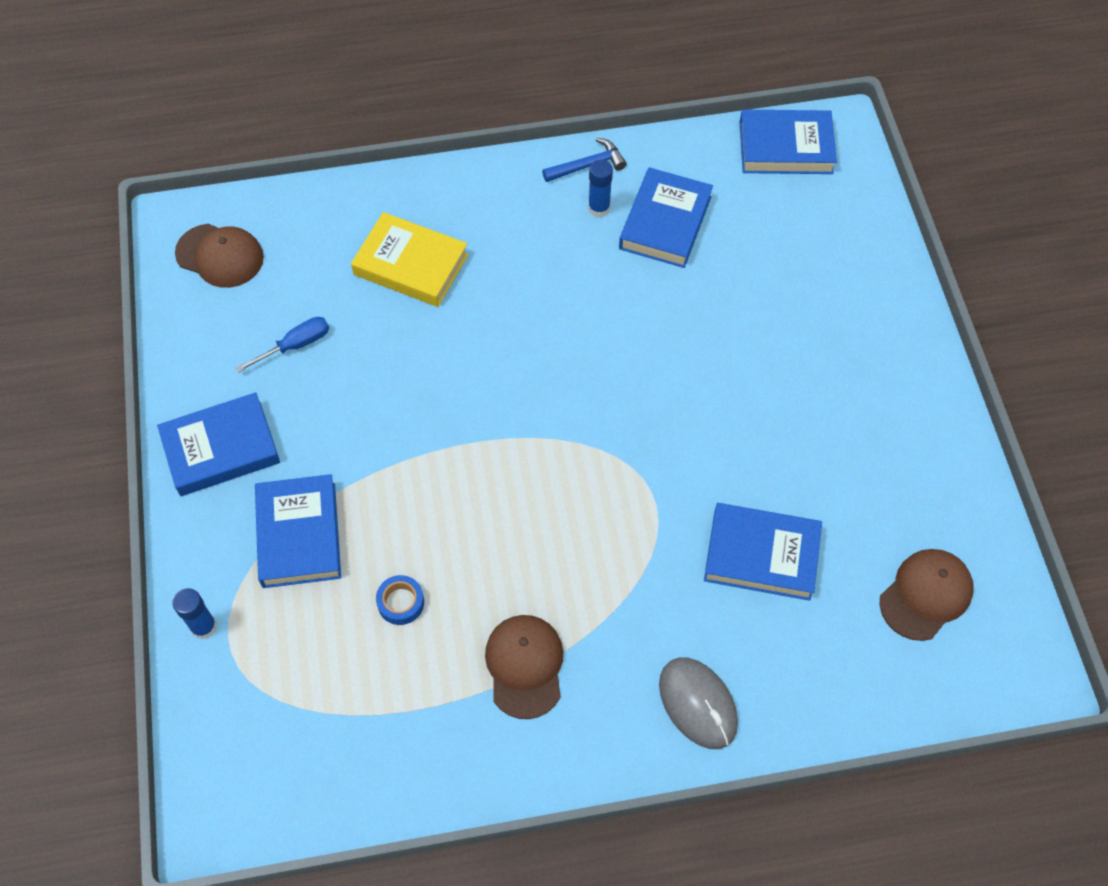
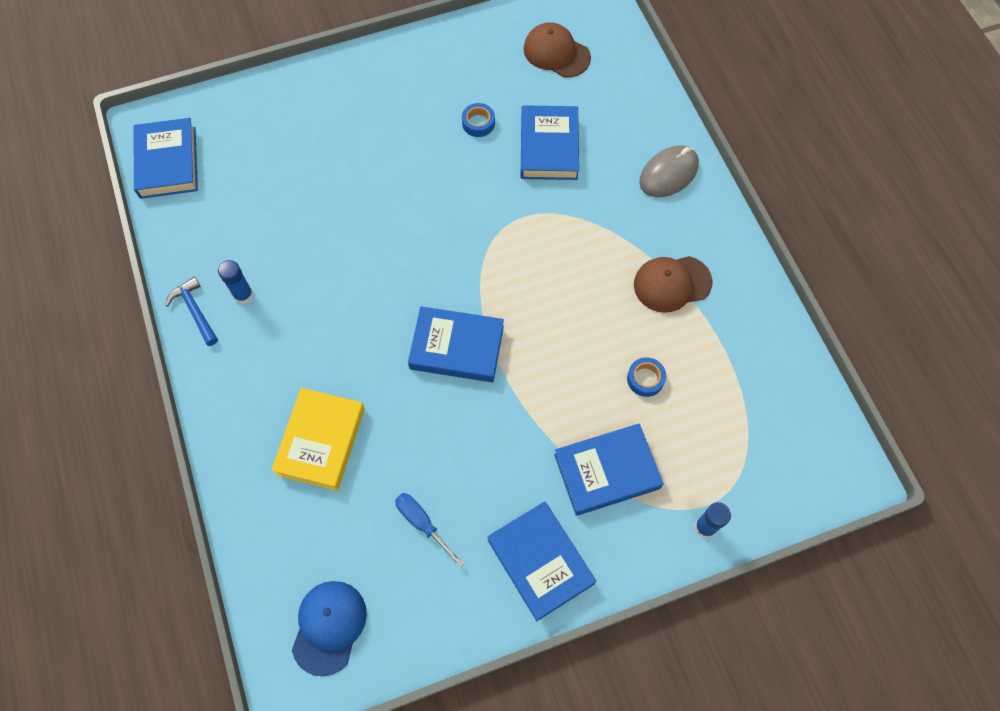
camera: 100 degrees left, 5 degrees up
(220, 256) = (329, 627): brown cap -> blue cap
(665, 222) = (255, 242): blue book -> blue book (457, 347)
(810, 474) = (478, 123): none -> blue tape

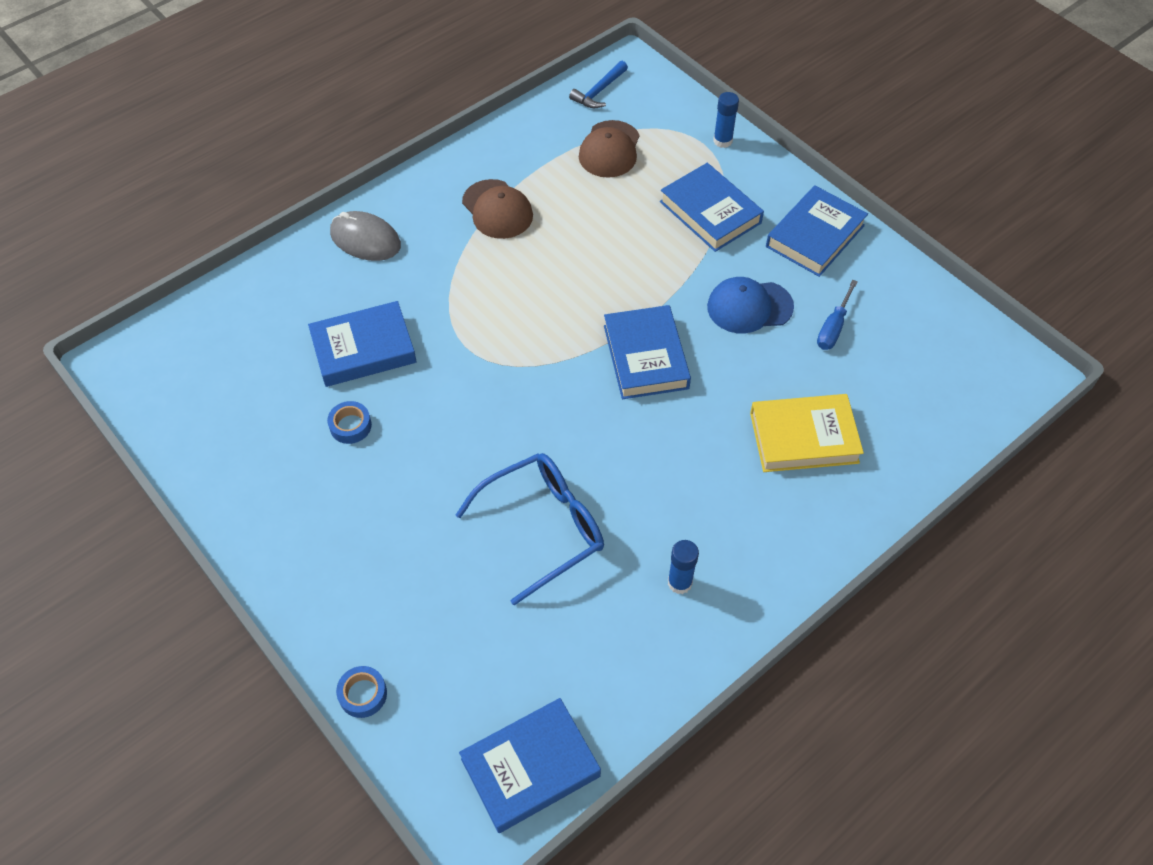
camera: 110 degrees left, 10 degrees down
(195, 311) = (724, 627): blue hammer -> blue hammer (599, 91)
(329, 627) = (963, 365): blue cap -> blue cap (749, 307)
(333, 221) = (543, 527): none -> blue glasses
(556, 53) = (219, 379): brown cap -> brown cap (609, 149)
(645, 379) = (607, 206): blue tape -> blue tape (363, 694)

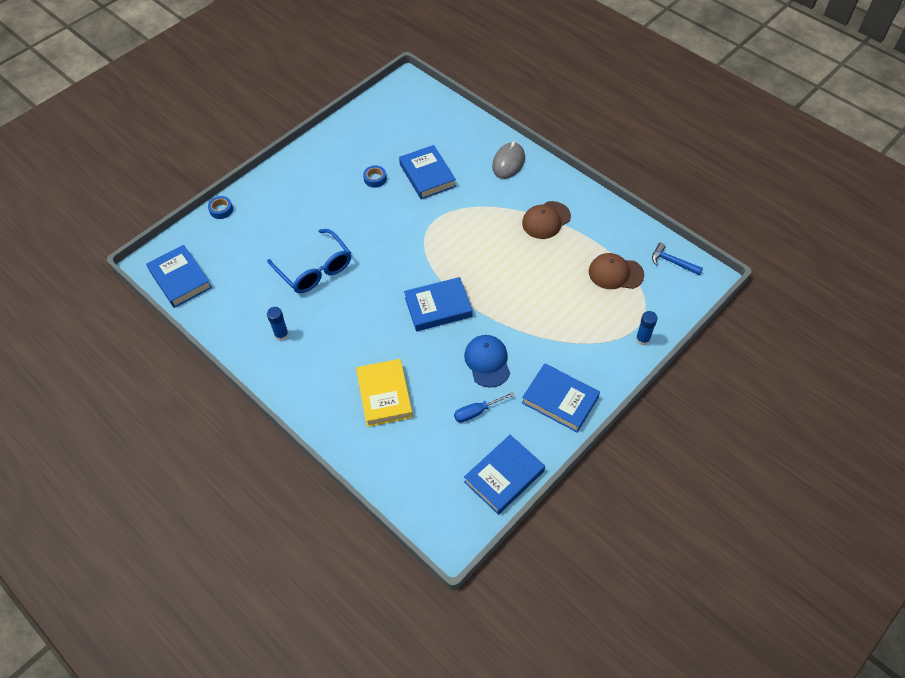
camera: 85 degrees right, 0 degrees up
(710, 212) = (569, 335): blue book -> blue book (504, 476)
(833, 327) = (476, 412): blue screwdriver -> blue screwdriver turned 45 degrees counterclockwise

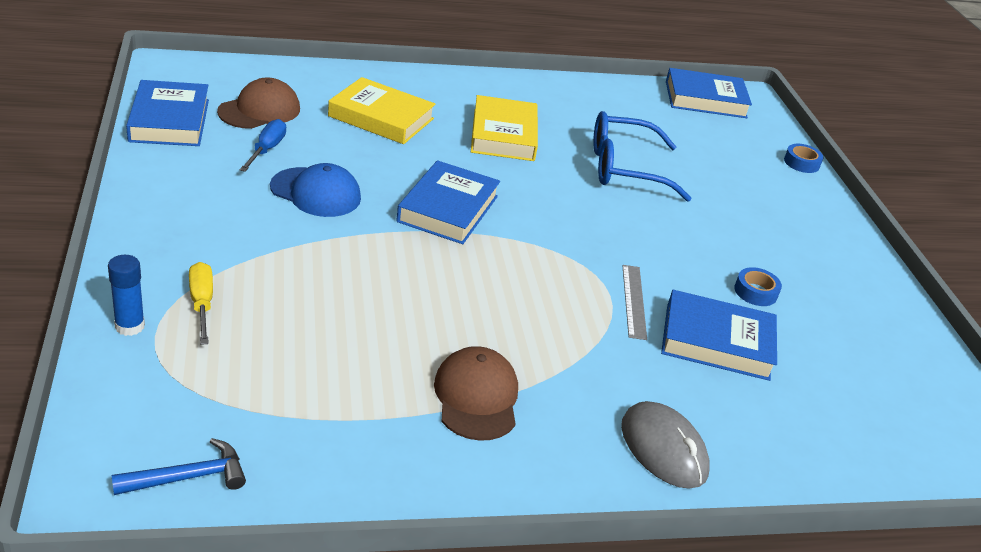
camera: 120 degrees right, 20 degrees down
(281, 335) = (549, 109): blue glue stick -> none
(338, 334) = (503, 135): none -> yellow book
(430, 210) = (634, 301): none -> grey ruler
(560, 400) = (179, 203): blue book -> none
(604, 331) = (202, 303): none -> yellow screwdriver
(615, 273) = (271, 391): brown cap -> brown cap (259, 110)

